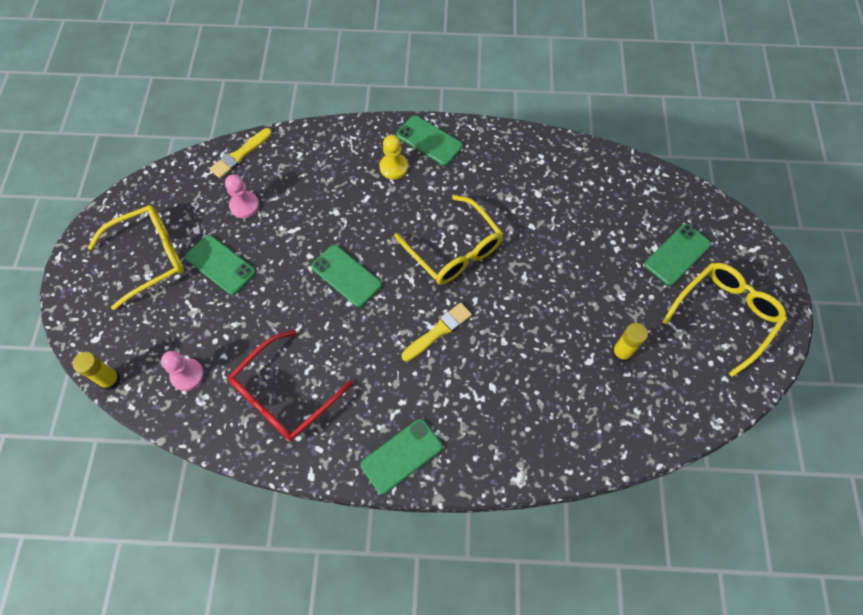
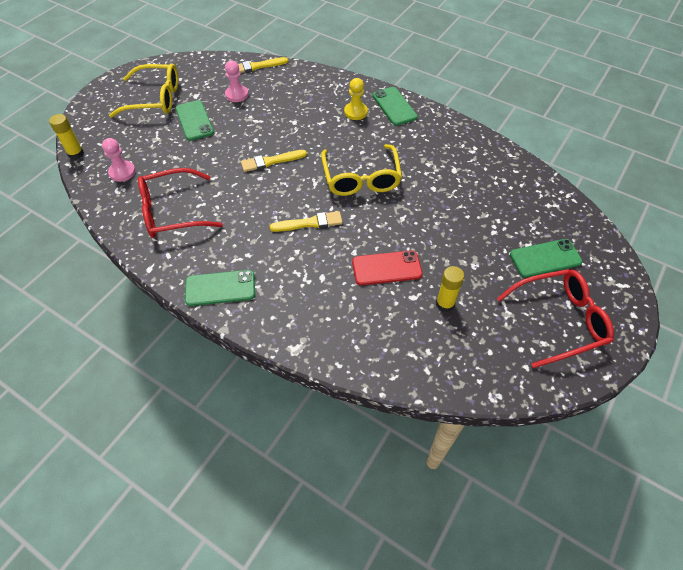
camera: 30 degrees right, 10 degrees down
(346, 276) = (271, 161): green phone -> yellow brush
(546, 342) = (386, 268): none -> red phone
(725, 315) = (559, 320): yellow glasses -> red glasses

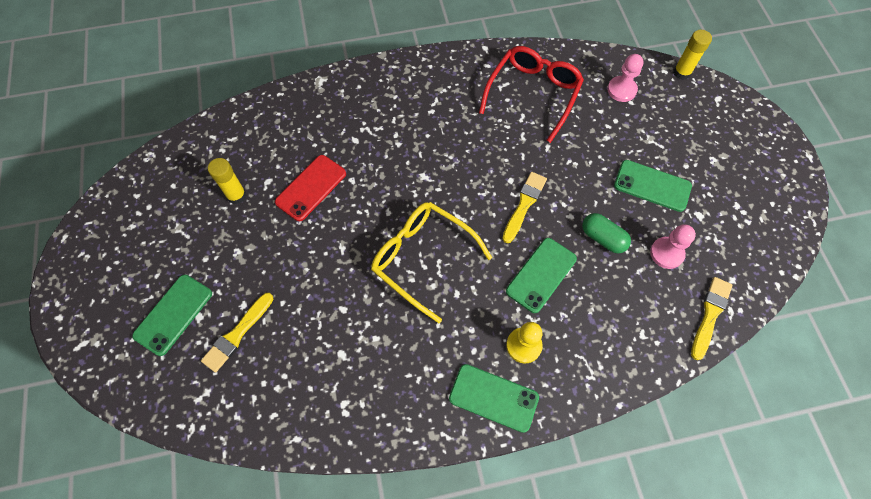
camera: 135 degrees right, 10 degrees up
(155, 99) = (724, 176): yellow glasses -> none
(220, 288) = (419, 75): green phone -> green phone (541, 275)
(255, 120) = (603, 238): none -> green capsule
(309, 223) = (416, 174): yellow brush -> yellow brush (237, 334)
(559, 320) = (127, 257): red glasses -> none

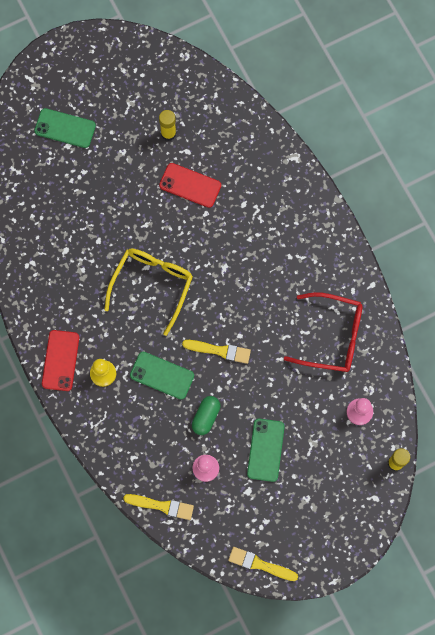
camera: 75 degrees right, 10 degrees up
(237, 334) = (62, 176): yellow brush -> yellow brush (260, 564)
(493, 398) = (60, 360): green phone -> red phone

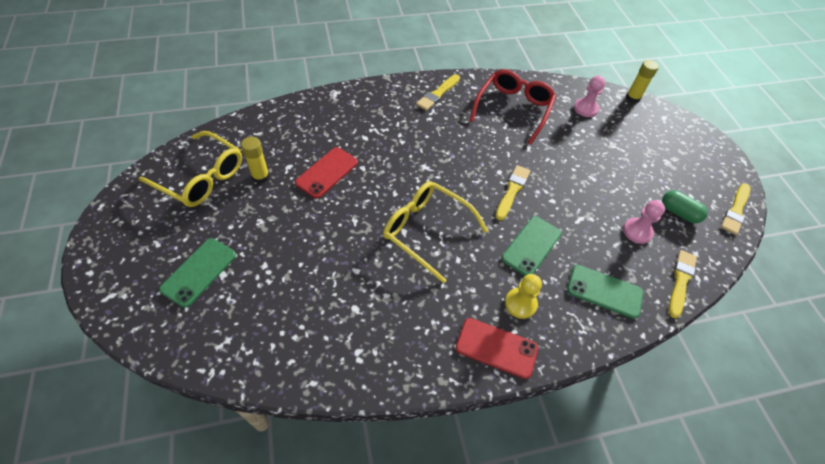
camera: 80 degrees left, 20 degrees down
(153, 87) = (201, 177): none -> yellow glasses
(206, 417) = (581, 218): green capsule -> green capsule (679, 213)
(265, 450) = (618, 179): green phone -> green phone (604, 291)
(328, 256) = (437, 94): none -> yellow brush

